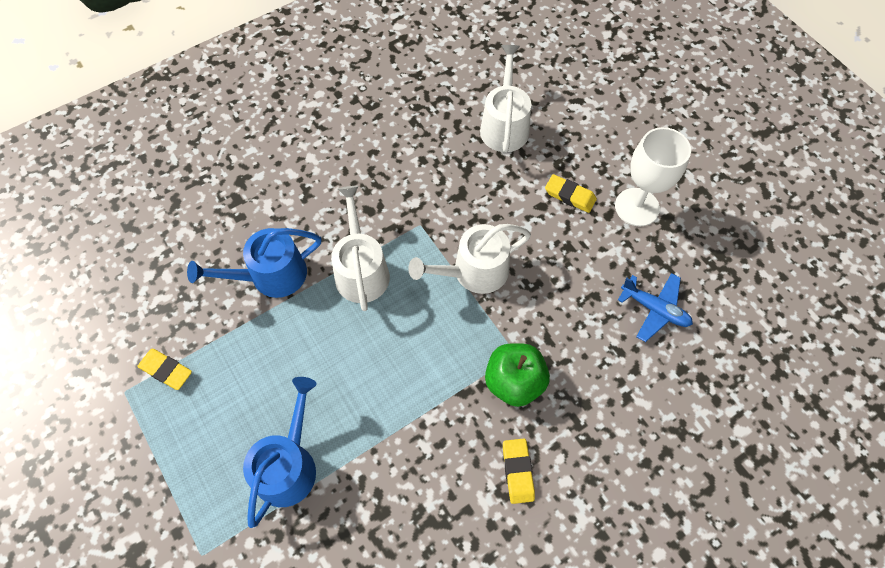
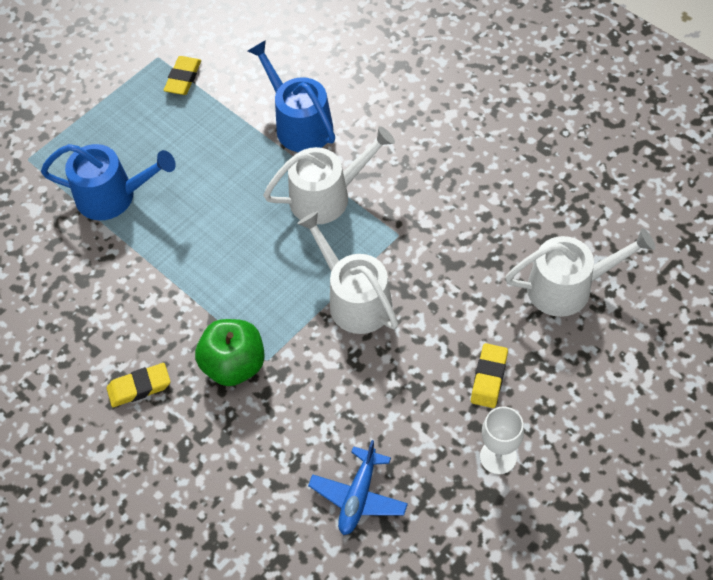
camera: 80 degrees right, 5 degrees down
(637, 207) = (498, 457): white goblet -> white goblet, size x0.64

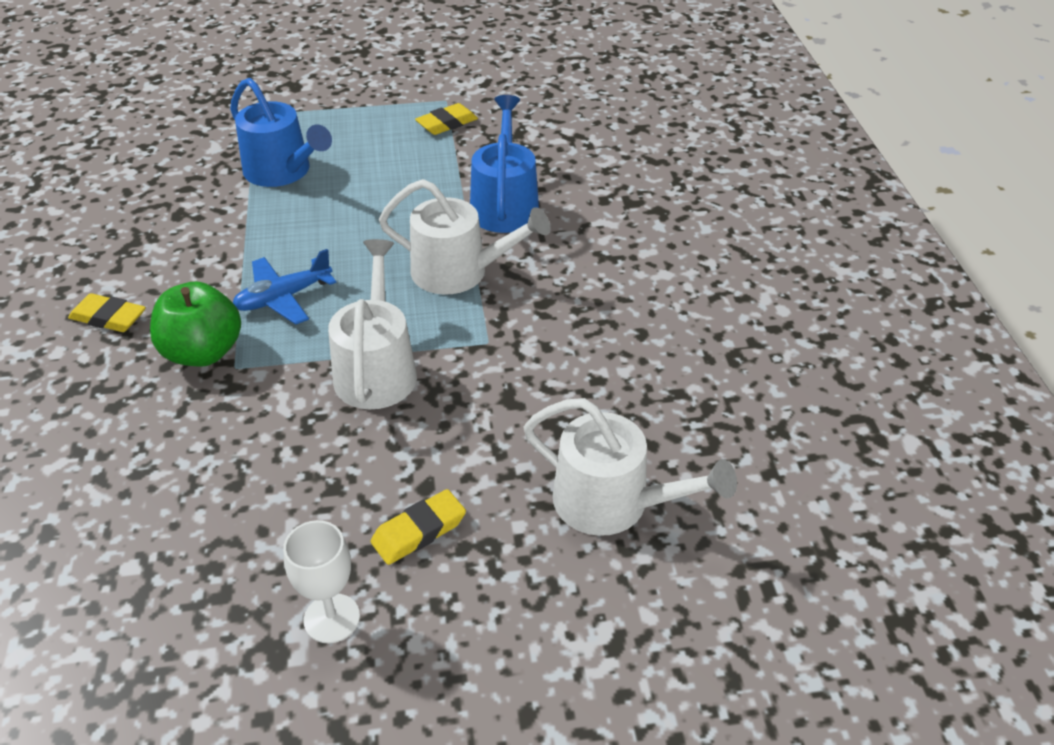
camera: 35 degrees right, 15 degrees down
(358, 496) = (152, 546): blue plane -> blue plane (283, 298)

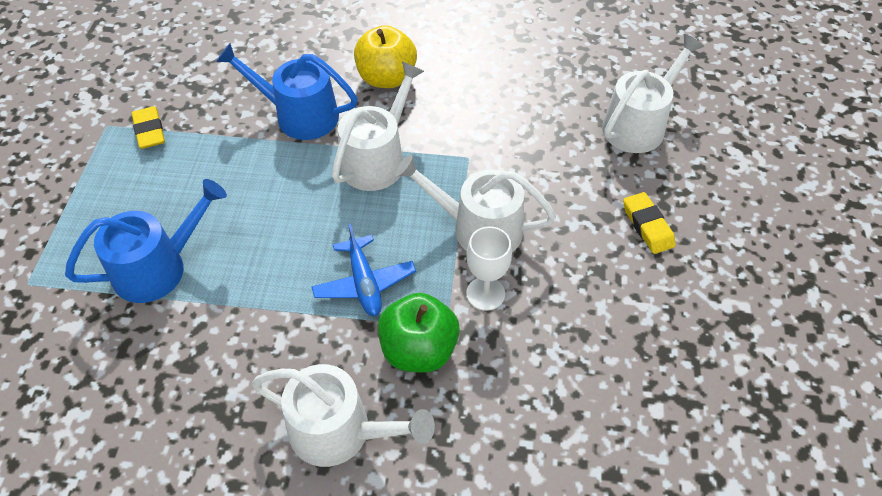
camera: 75 degrees left, 10 degrees up
(109, 318) = (339, 431): yellow eraser -> white watering can
(332, 618) = (715, 283): white goblet -> white goblet (485, 293)
(592, 253) = (386, 78): none -> yellow apple

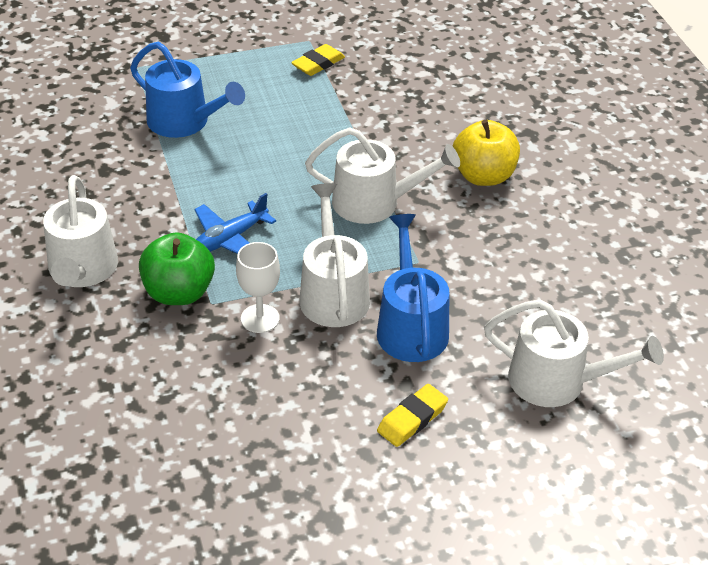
camera: 65 degrees right, 10 degrees down
(299, 115) = (394, 138): blue watering can -> blue watering can (410, 326)

